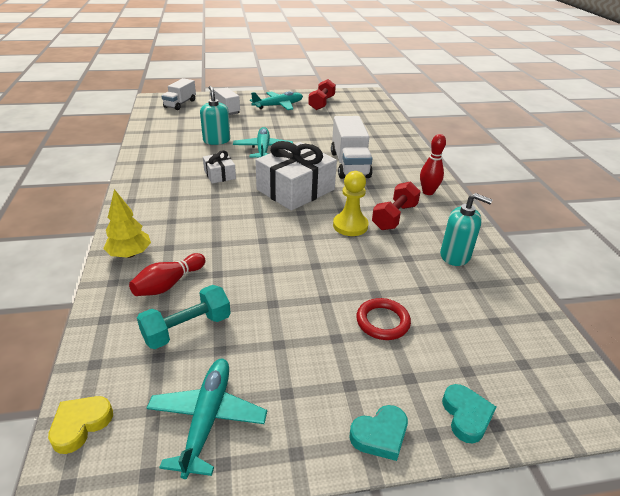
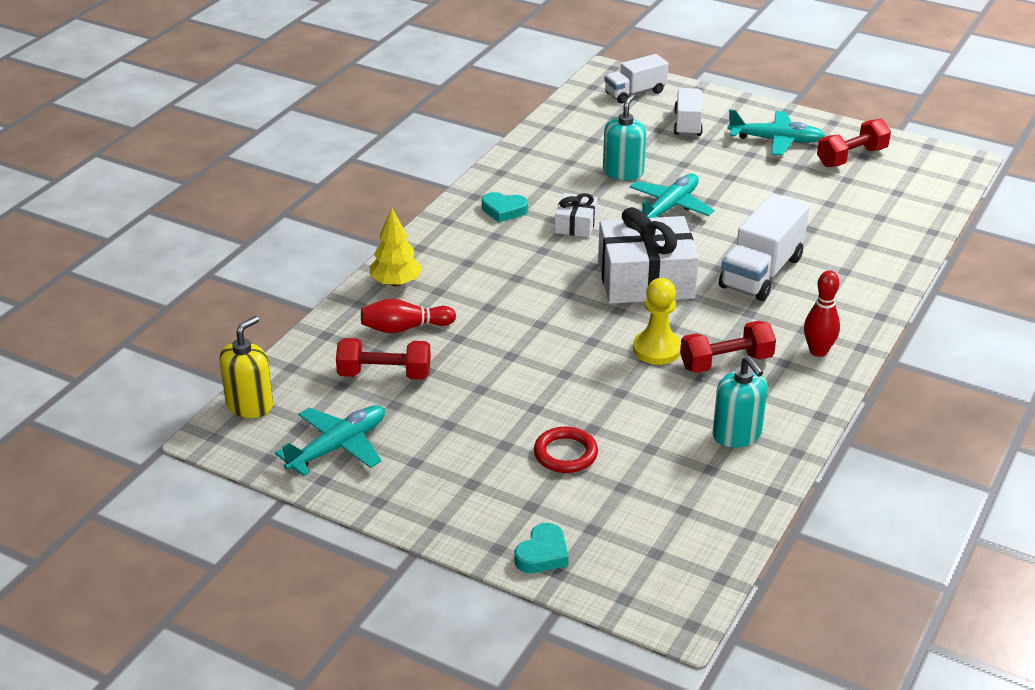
camera: 40 degrees right, 0 degrees up
(80, 425) = (250, 405): yellow heart -> yellow soap dispenser
(187, 329) = (384, 374): turquoise dumbbell -> red dumbbell
(380, 435) = (454, 526): turquoise heart -> turquoise heart (504, 210)

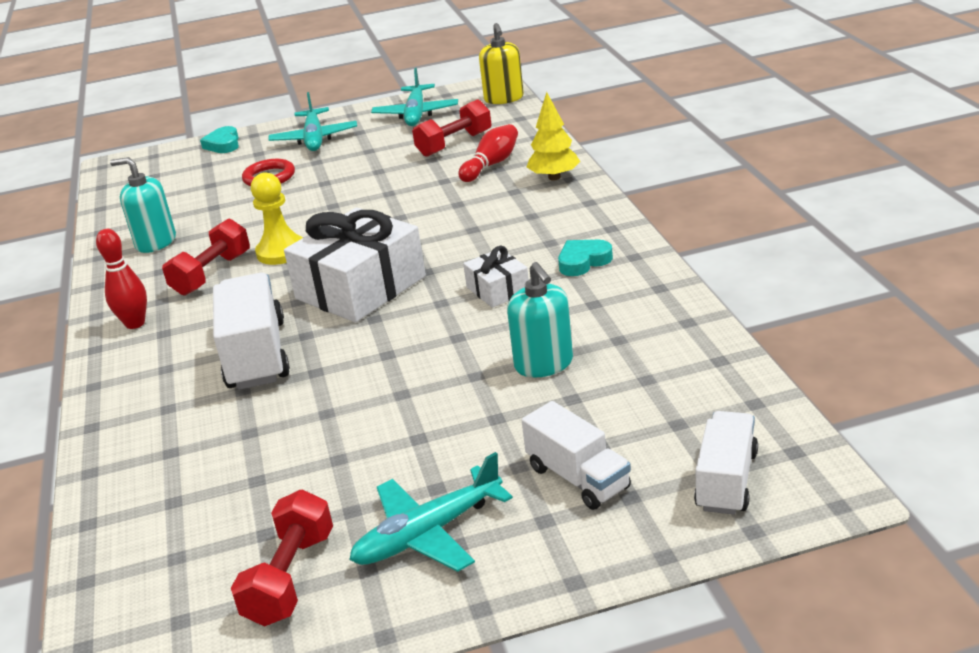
camera: 140 degrees right, 5 degrees down
(669, 207) = (434, 359): turquoise plane -> turquoise plane (314, 138)

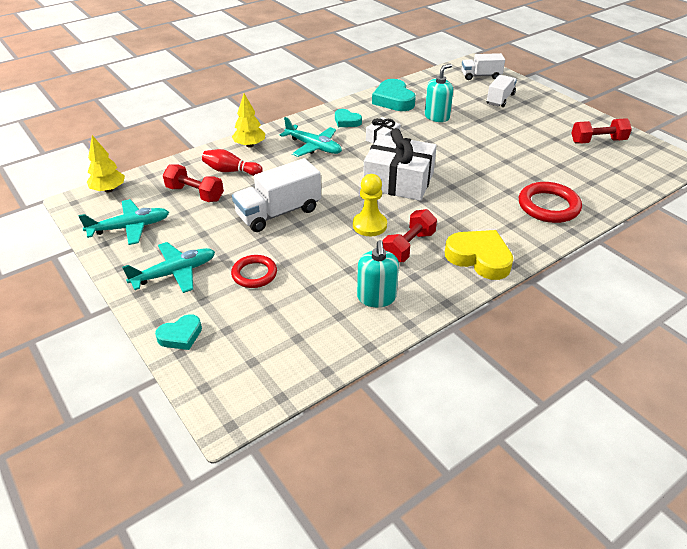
camera: 115 degrees left, 10 degrees up
(135, 323) = (479, 258): red bowling pin -> yellow heart
(166, 421) = (548, 206): none -> red ring
(212, 274) = (408, 247): red dumbbell -> red dumbbell turned 60 degrees counterclockwise
(257, 355) = (479, 196): white truck -> white truck (278, 213)
(428, 533) = (551, 120): turquoise plane -> turquoise plane (313, 147)
(504, 98) = (108, 190): yellow soap dispenser -> yellow tree
(646, 322) = (393, 100): none -> turquoise heart

